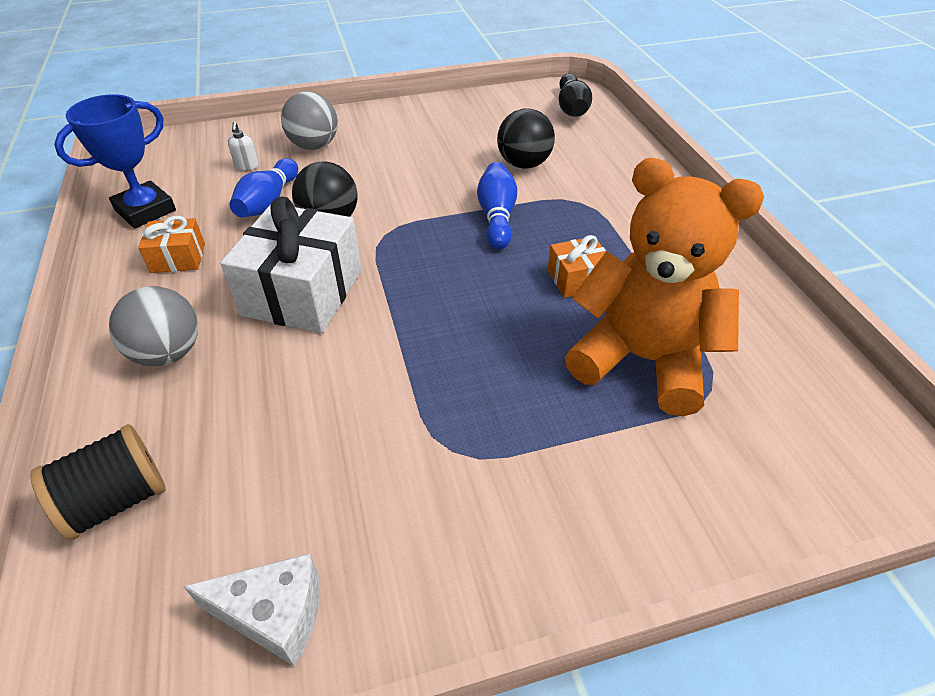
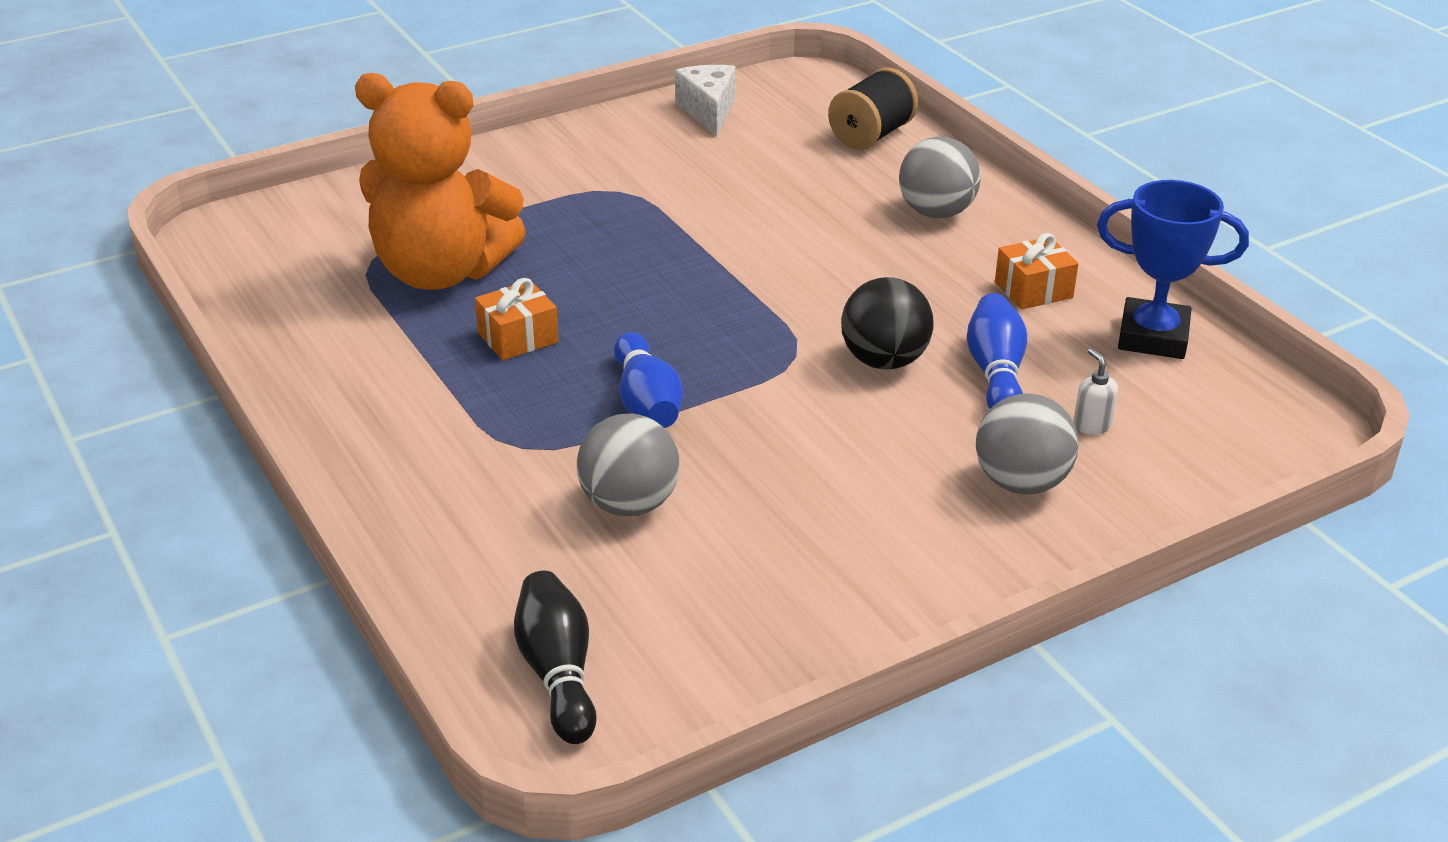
camera: 165 degrees right, 10 degrees down
(145, 210) = (1153, 337): blue trophy -> blue trophy turned 75 degrees clockwise
(274, 615) = (708, 111): white cheese -> white cheese turned 90 degrees clockwise
(302, 292) = (848, 278): white gift -> none
(524, 164) = (629, 504): black ball -> grey ball

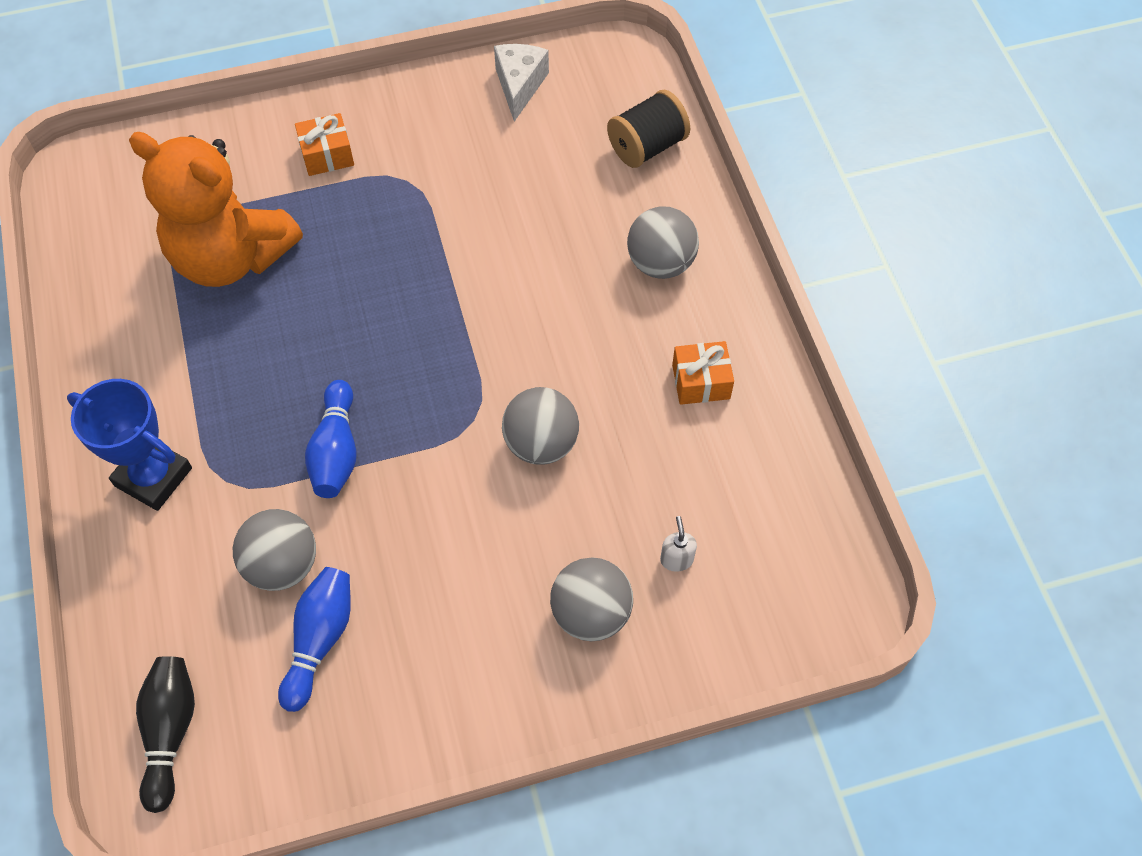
camera: 15 degrees right, 25 degrees up
(518, 337) = (264, 351): orange gift -> orange gift (327, 155)
(884, 361) = (541, 443): black ball -> grey ball
(996, 373) = (625, 479): blue bowling pin -> blue bowling pin (319, 640)
(1153, 337) = (775, 463): blue trophy -> blue trophy (153, 477)

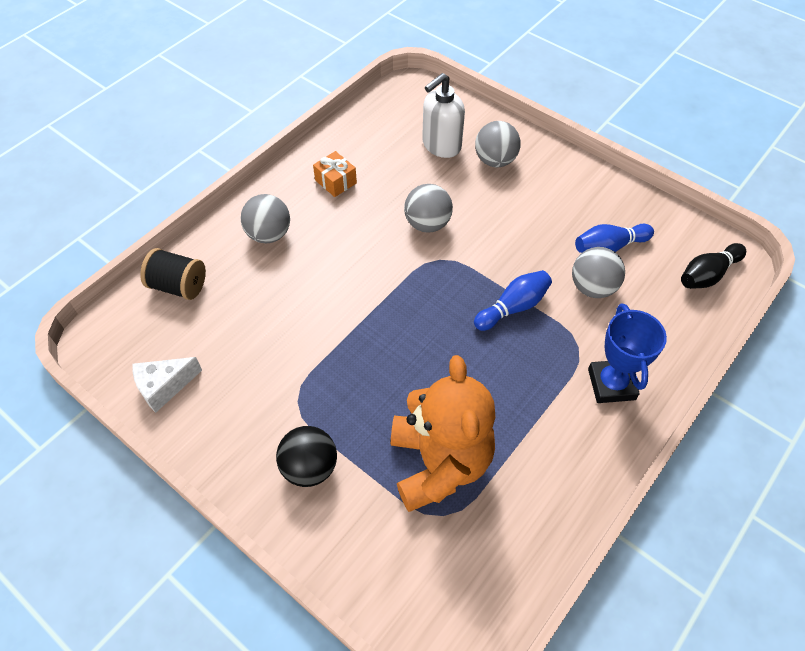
camera: 125 degrees left, 5 degrees down
(327, 155) = (310, 467): orange gift -> black ball
(676, 559) = (441, 145): white soap dispenser -> white soap dispenser, size x2.34

